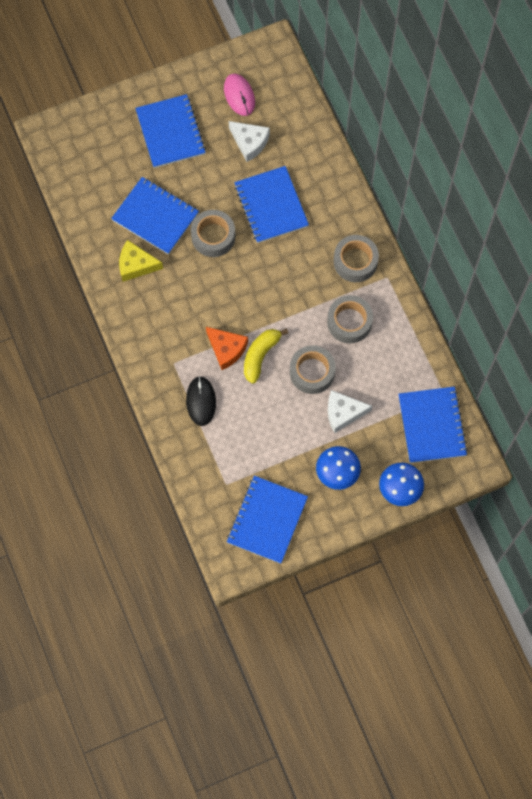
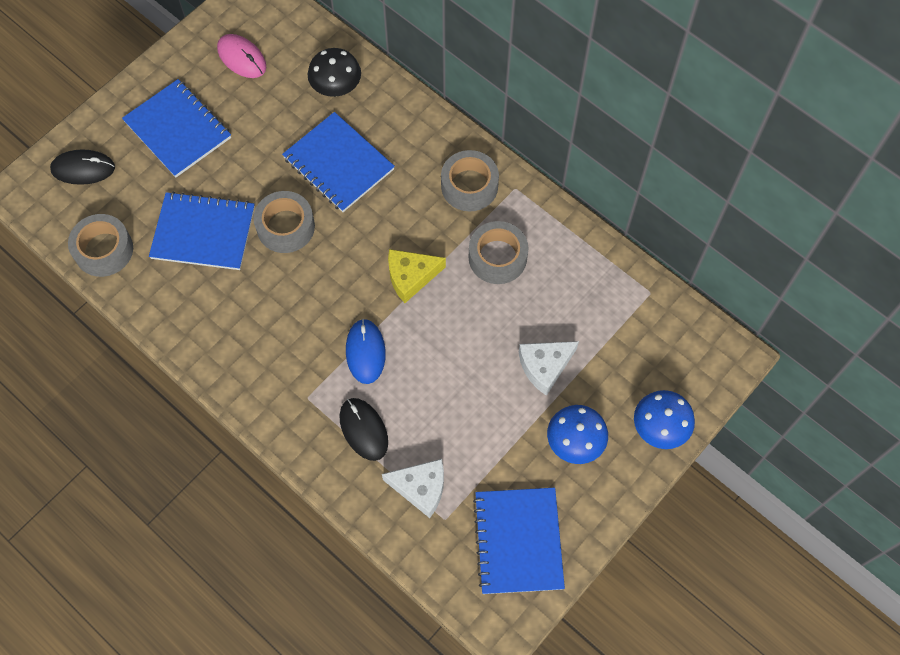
camera: 25 degrees left, 5 degrees down
(93, 134) = (83, 169): none -> black mouse
(136, 265) = (205, 299): yellow cheese -> yellow cheese (411, 277)
(226, 349) = (365, 352): orange cheese -> blue mouse
(249, 142) = (279, 104): white cheese -> white cheese (421, 488)
(260, 356) = (411, 342): yellow banana -> none
(296, 147) = (336, 88): none -> black mushroom
(312, 372) = (483, 334): grey tape -> grey tape (104, 250)
(432, 425) = (656, 335): blue notebook -> none

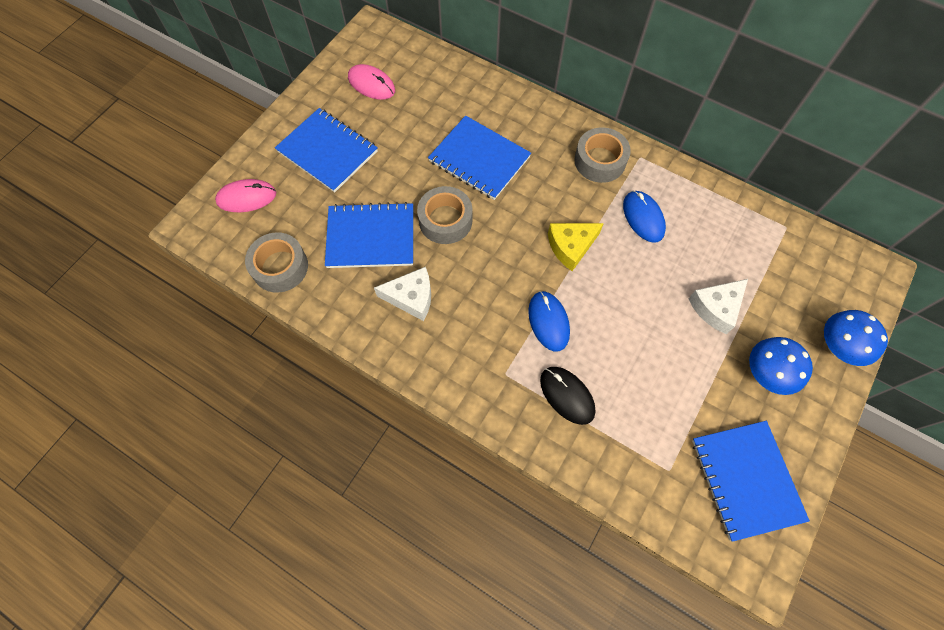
camera: 10 degrees left, 0 degrees up
(83, 169) = (246, 197): black mouse -> pink mouse
(336, 88) = (461, 97): black mushroom -> none
(421, 488) = (637, 443): white cheese -> white cheese (411, 297)
(497, 257) = (643, 217): grey tape -> blue mouse

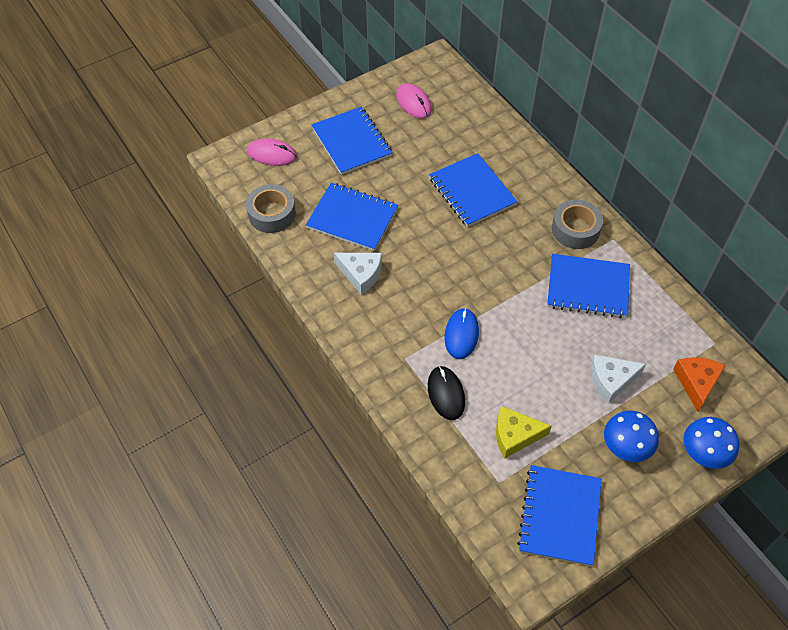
camera: 25 degrees right, 10 degrees down
(445, 220) = (418, 228): grey tape -> none
(571, 247) = (512, 286): yellow cheese -> yellow cheese (515, 435)
(643, 217) = (588, 287): blue mouse -> blue notebook
(792, 275) = (696, 383): none -> orange cheese

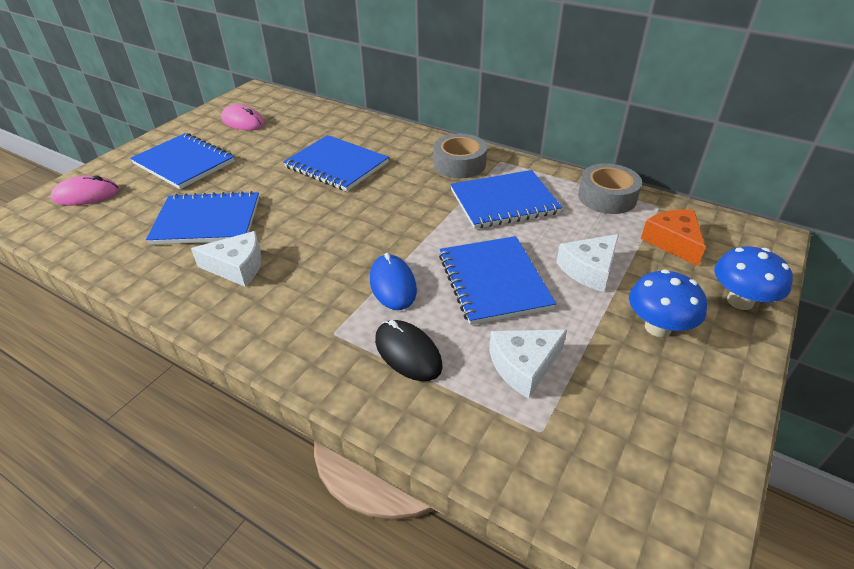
camera: 25 degrees left, 15 degrees down
(272, 214) = (97, 245): grey tape -> grey tape (607, 197)
(515, 435) = (524, 366): yellow cheese -> white cheese
(559, 516) = (648, 440): blue notebook -> blue notebook (493, 281)

